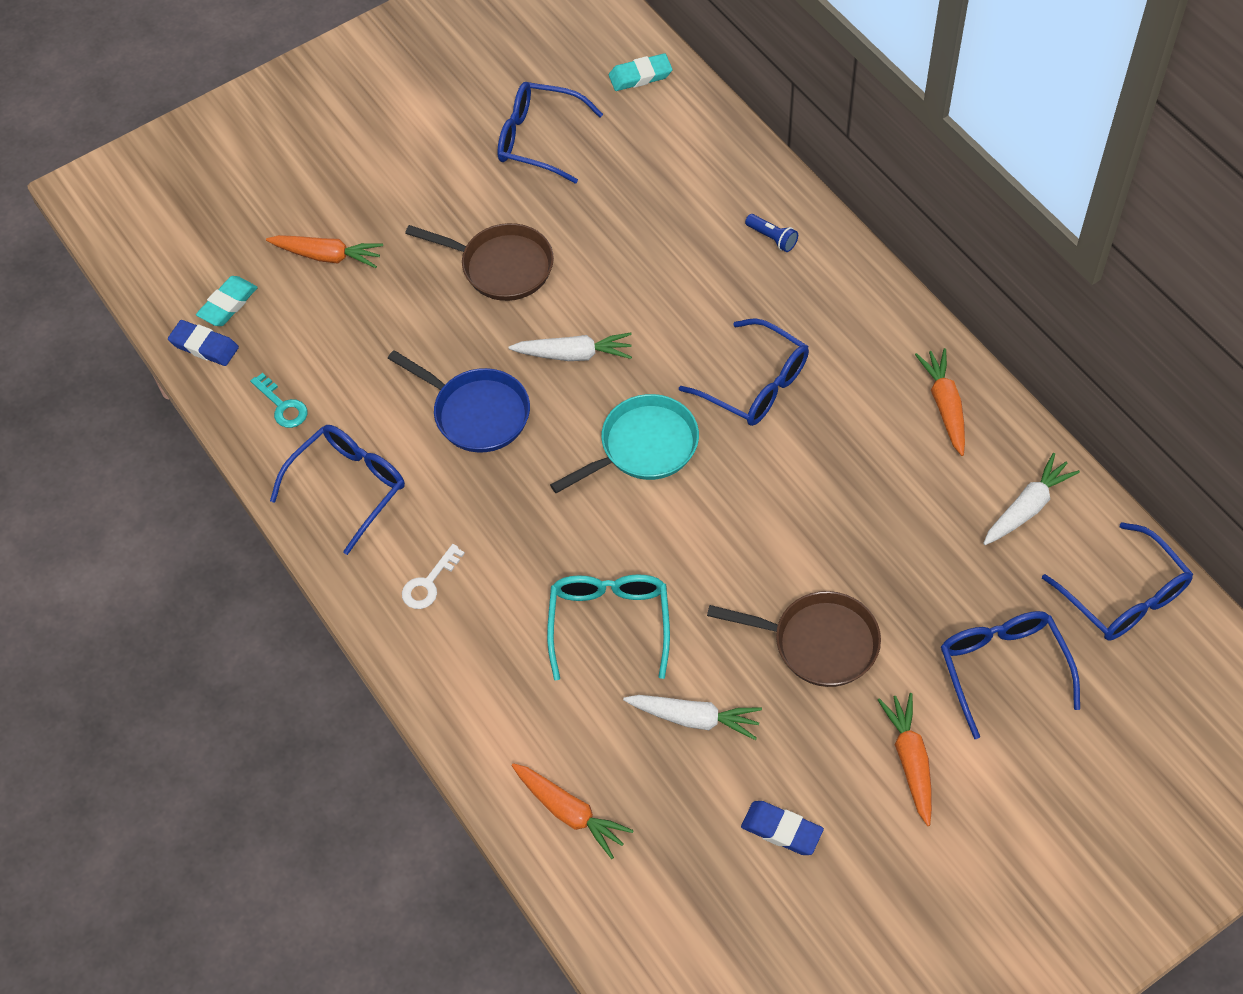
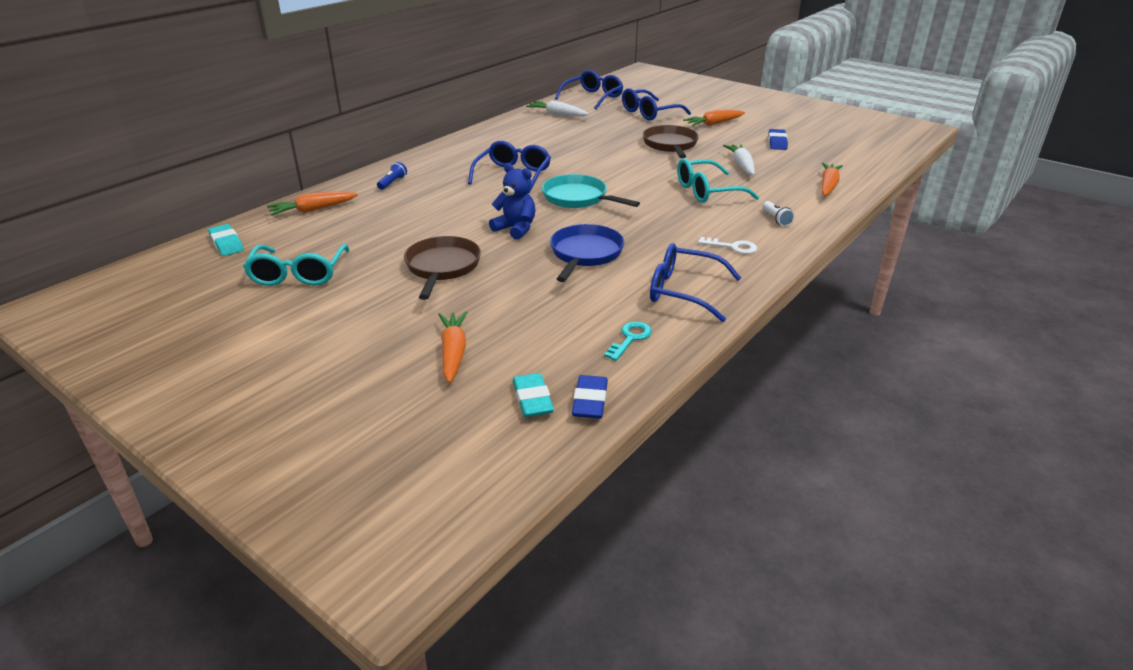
camera: 110 degrees left, 25 degrees down
(228, 304) = (532, 399): turquoise eraser -> turquoise eraser turned 60 degrees clockwise
(485, 674) = (776, 219): none -> white flashlight
(539, 139) = (298, 274): blue glasses -> turquoise glasses
(573, 354) = (515, 229): white carrot -> blue teddy bear
(945, 406) = (504, 133): orange carrot -> orange carrot (313, 210)

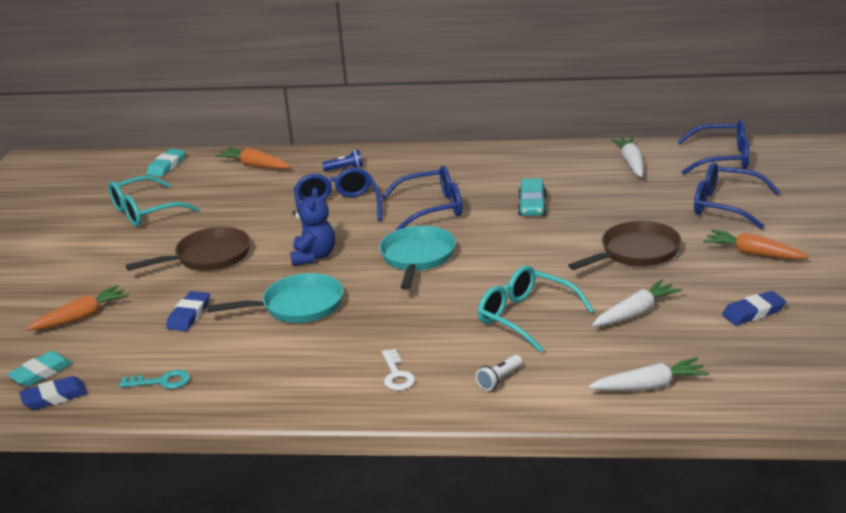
camera: 60 degrees right, 5 degrees down
(531, 300) = (189, 315): none -> blue eraser
(565, 150) = (532, 206): none -> turquoise car
(585, 254) = (297, 306): blue pan -> turquoise pan
(684, 291) = (271, 379): blue glasses -> blue glasses (337, 208)
(828, 186) = (649, 386): orange carrot -> white carrot

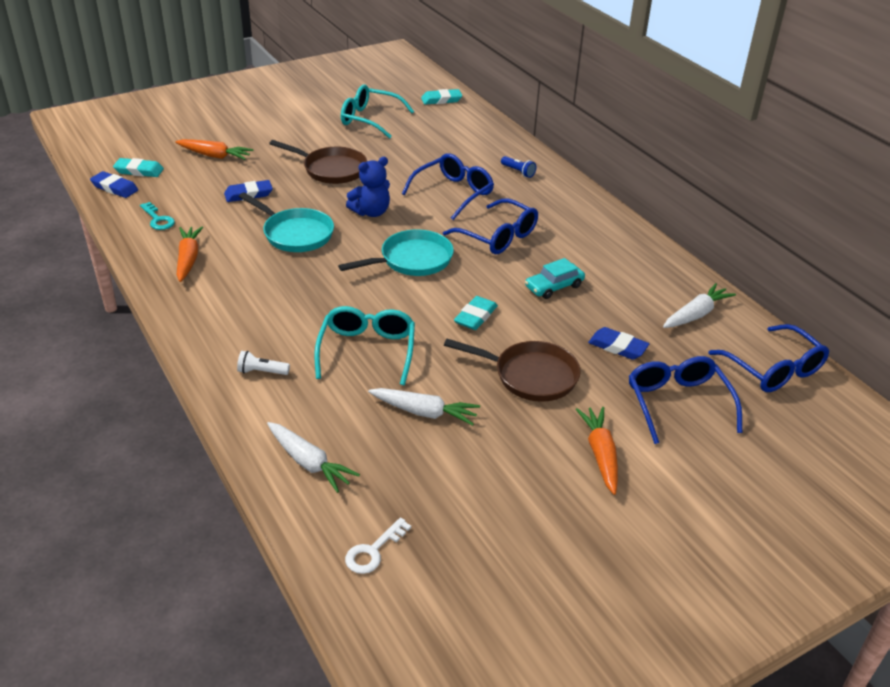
camera: 50 degrees right, 10 degrees up
(255, 166) = (480, 133): orange carrot -> orange carrot (188, 259)
(396, 375) = (233, 317): white key -> white key (373, 551)
(534, 252) = (475, 316): none -> turquoise eraser
(753, 312) = (487, 490): blue eraser -> blue eraser (617, 347)

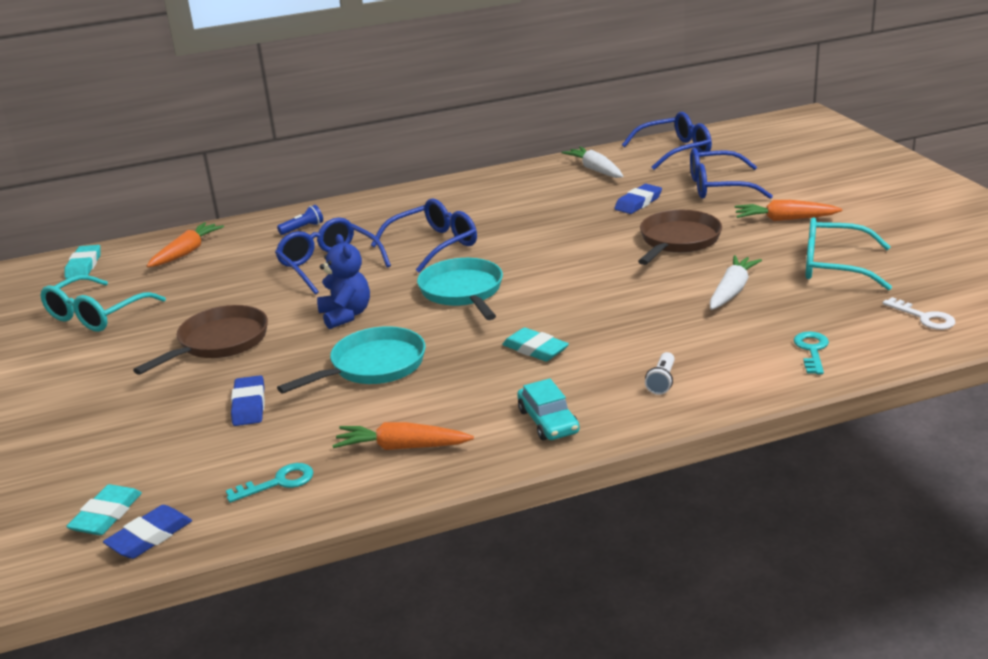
camera: 75 degrees left, 10 degrees down
(214, 156) = (108, 441): orange carrot -> orange carrot (186, 252)
(308, 462) = (812, 350): white carrot -> turquoise key
(367, 351) = (630, 319): turquoise glasses -> turquoise glasses (835, 266)
(475, 316) = (579, 262): turquoise eraser -> turquoise eraser (535, 349)
(554, 286) = (536, 223): turquoise car -> turquoise car (548, 421)

